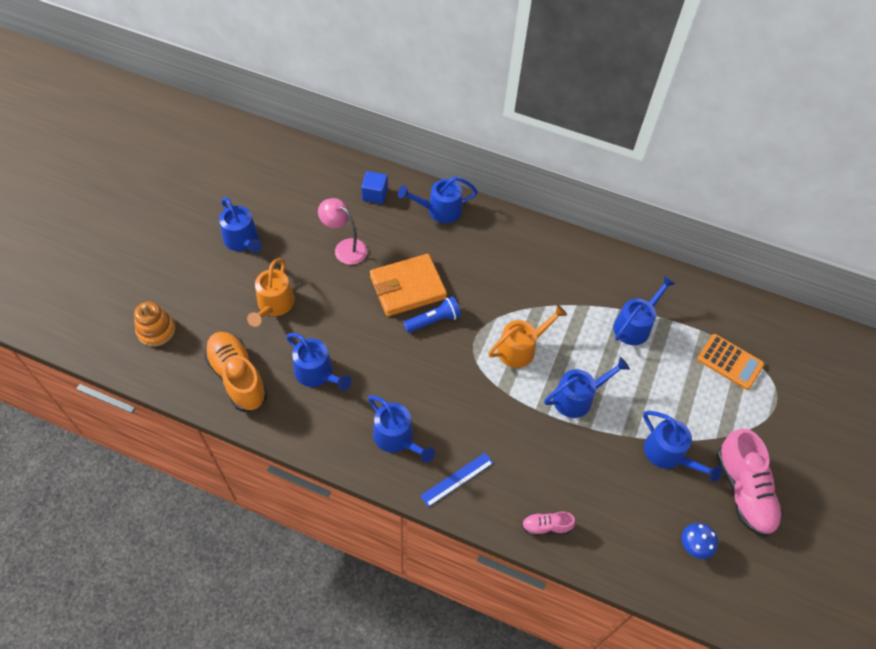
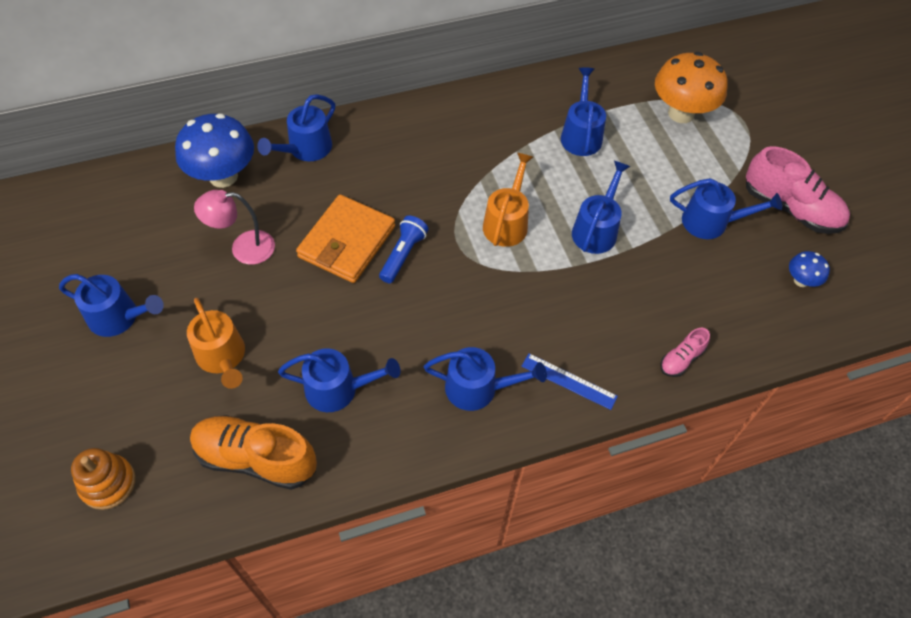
camera: 40 degrees left, 0 degrees up
(375, 194) = (223, 176): blue cube -> blue mushroom
(457, 479) = (569, 381): blue ruler -> blue ruler turned 75 degrees counterclockwise
(730, 362) = (681, 113): orange calculator -> orange mushroom

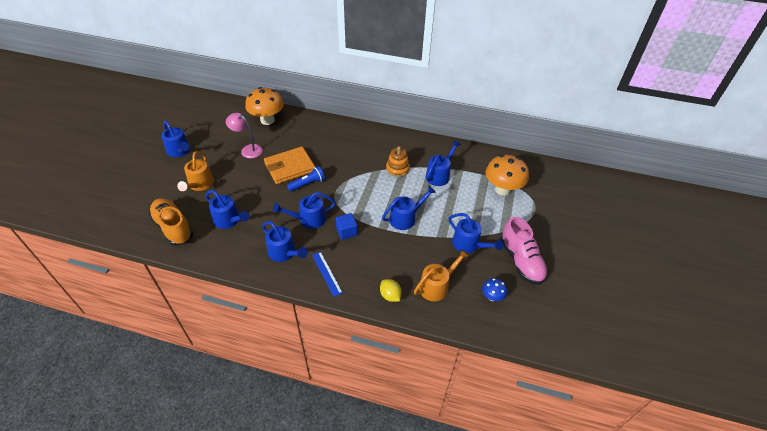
camera: 35 degrees right, 10 degrees down
(108, 483) = (117, 206): orange stacking toy -> orange stacking toy (397, 169)
(223, 176) = (267, 120): blue mushroom -> orange mushroom
(306, 149) = (310, 125): blue watering can -> blue watering can (309, 219)
(507, 222) = (366, 194): orange watering can -> orange watering can (436, 286)
(535, 299) = (346, 232): none -> blue cube
(681, 359) = (390, 295): pink shoe -> yellow lemon

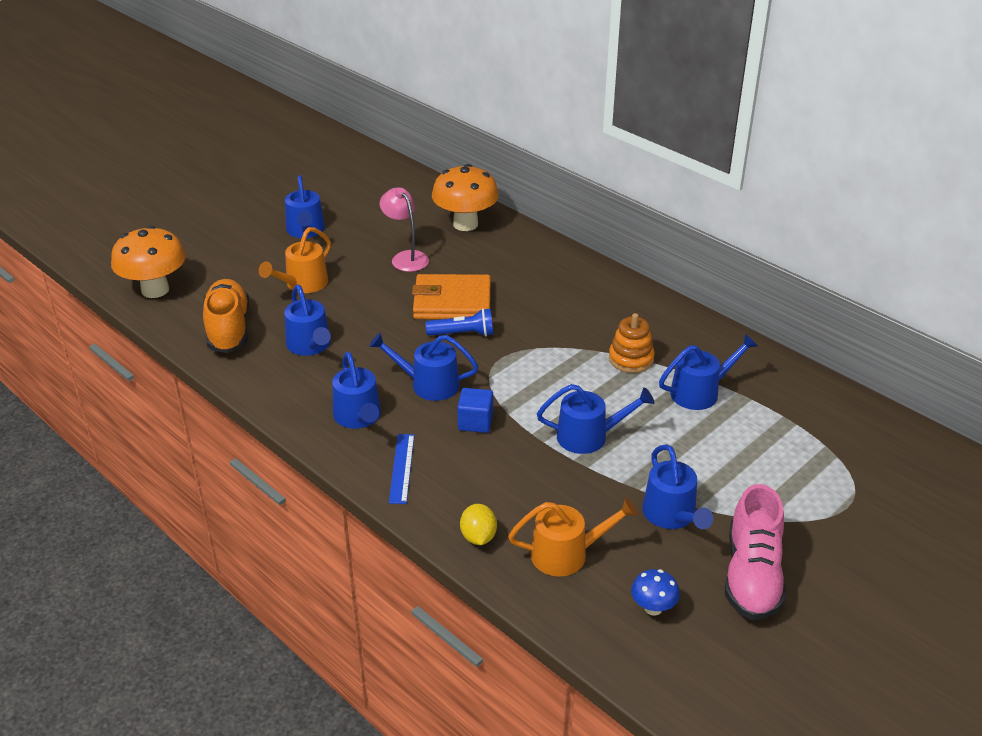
camera: 30 degrees right, 10 degrees down
(502, 189) = (805, 453): orange mushroom -> orange mushroom (155, 290)

